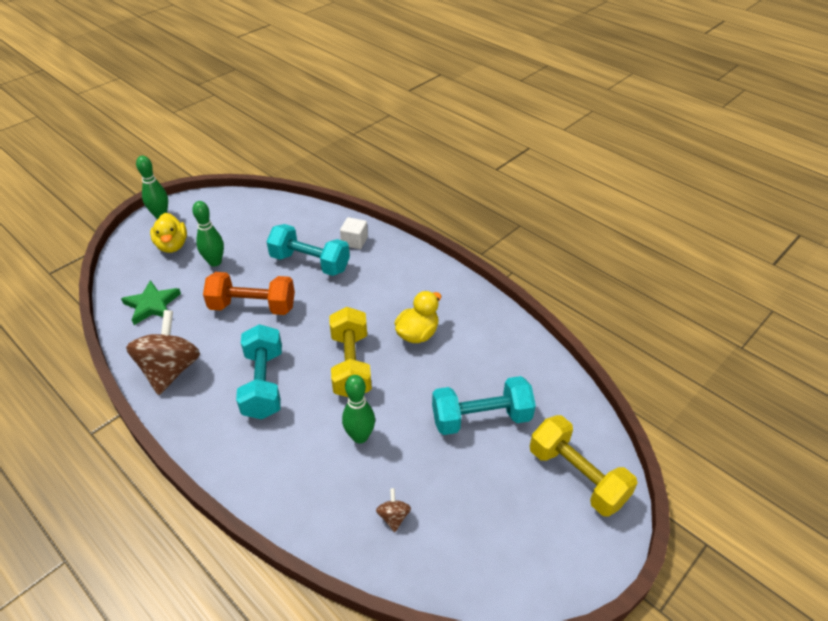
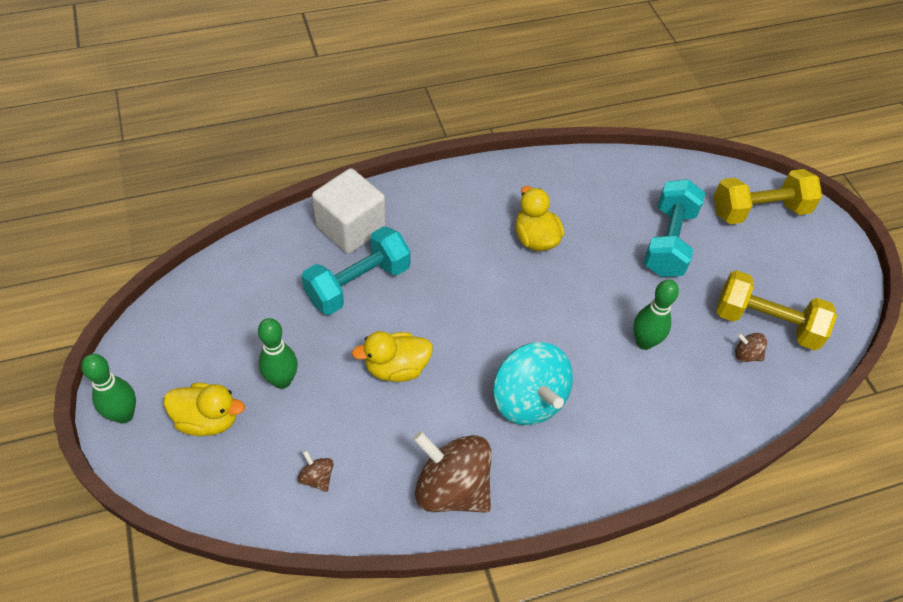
camera: 65 degrees left, 10 degrees up
(152, 305) = (317, 477): green star -> brown spinning top
(253, 307) = (396, 368): orange dumbbell -> yellow duck
(263, 384) = (528, 400): turquoise dumbbell -> turquoise spinning top
(351, 365) = (546, 311): yellow dumbbell -> yellow dumbbell (766, 323)
(354, 241) = (351, 228): white cube -> white cube, size x1.82

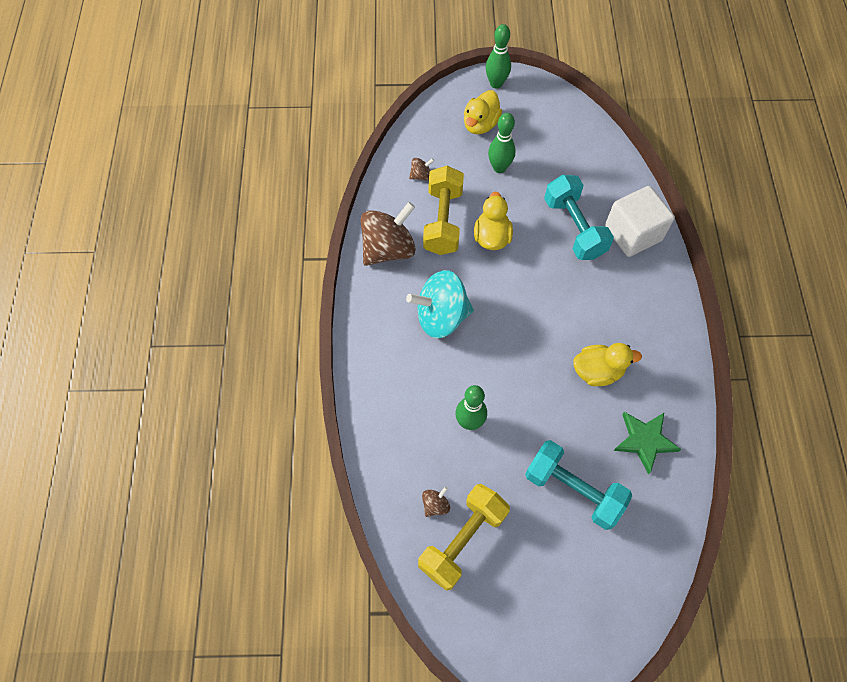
camera: 110 degrees right, 10 degrees up
(592, 193) = (644, 441): none -> green star
(759, 211) = (597, 604): yellow dumbbell -> yellow dumbbell (443, 221)

